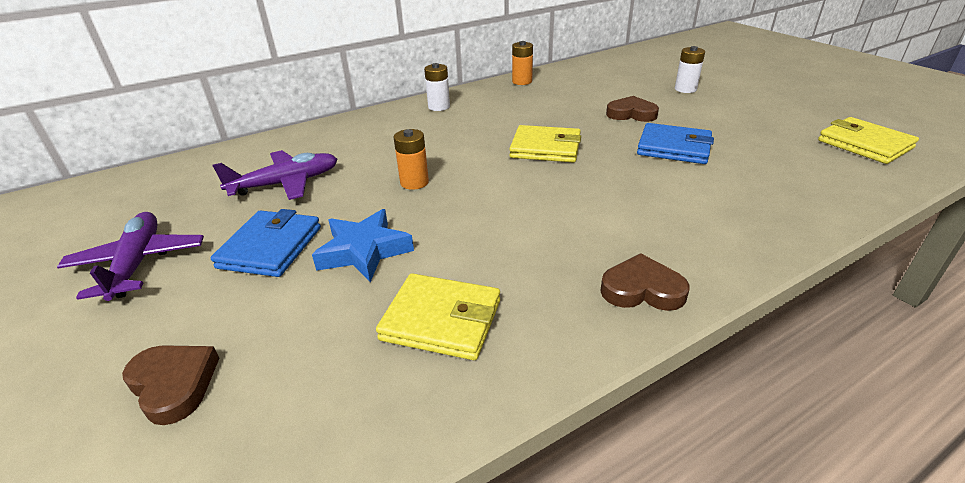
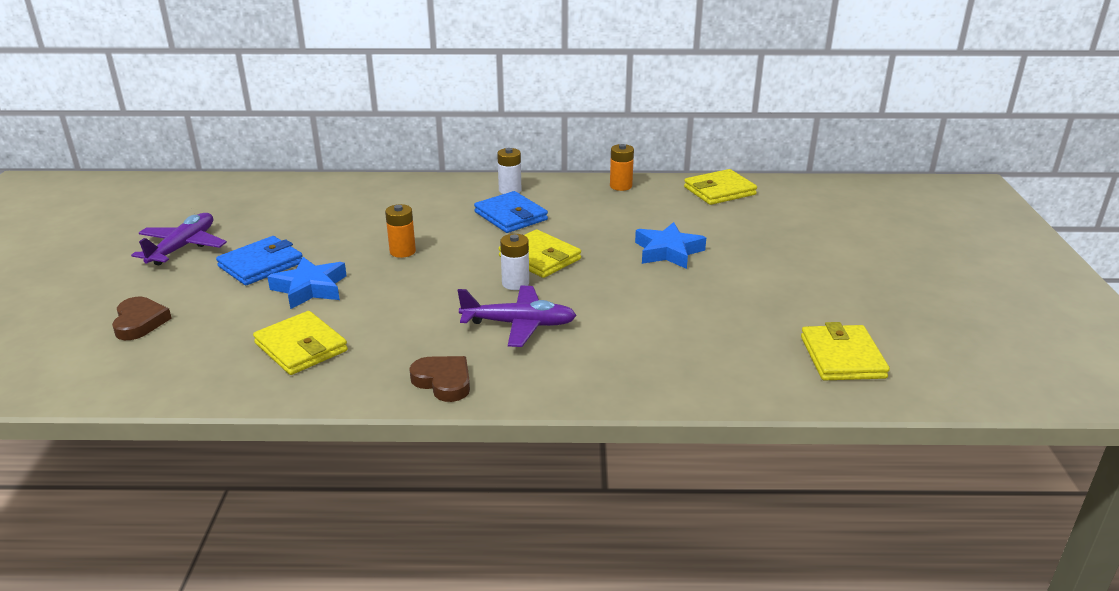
camera: 30 degrees right, 5 degrees down
(286, 183) = (319, 222): purple plane -> purple plane (519, 324)
(595, 67) = (719, 191): none -> yellow wallet
(631, 114) = (668, 251): brown heart -> blue star
(674, 148) = (649, 295): blue wallet -> blue wallet (510, 216)
(685, 89) = (769, 244): white battery -> white battery (515, 283)

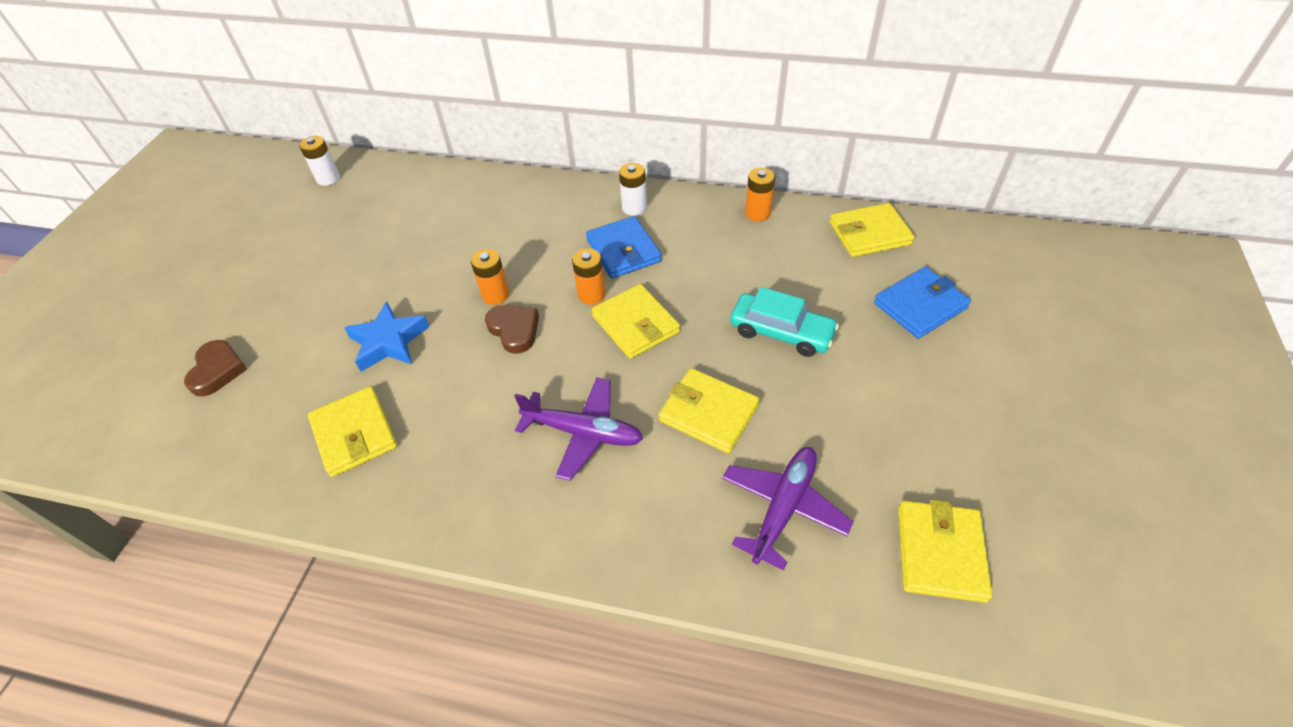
camera: 15 degrees right, 20 degrees up
(183, 247) = (288, 261): purple plane -> purple plane (783, 507)
(261, 265) = (352, 298): blue wallet -> blue wallet (920, 306)
(443, 381) = (479, 514): brown heart -> brown heart (514, 330)
(492, 244) = (591, 295): none -> orange battery
(515, 283) = (598, 363): white battery -> white battery (328, 178)
(625, 302) = (708, 413): none -> yellow wallet
(668, 251) = (781, 332): blue star -> turquoise car

